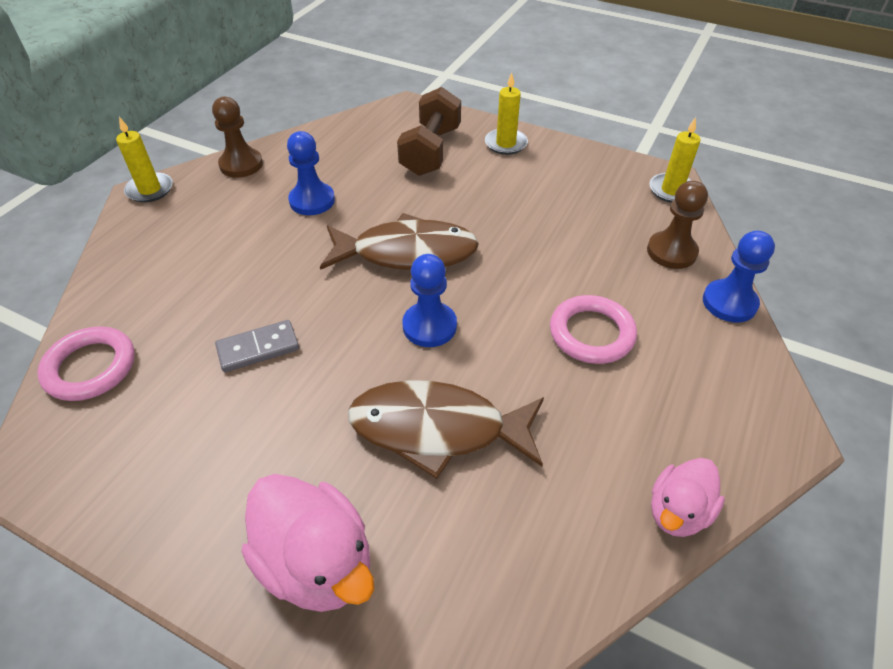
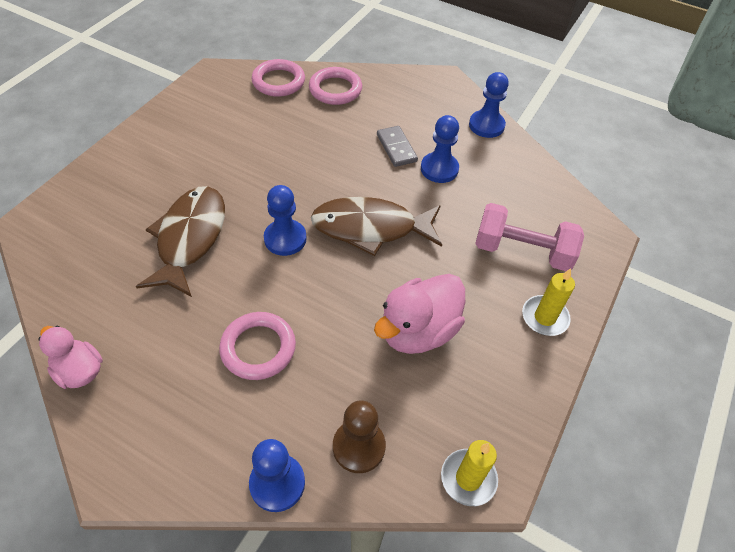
camera: 90 degrees right, 5 degrees up
(133, 297) = (335, 89): none -> pink ring
(150, 190) = (450, 82): yellow candle -> none
(241, 164) = (486, 125): brown pawn -> blue pawn
(258, 348) = (280, 149): grey domino -> grey domino (396, 148)
(317, 563) = (118, 182): pink duck -> pink duck (418, 331)
(407, 253) = (370, 228): brown fish -> brown fish turned 90 degrees clockwise
(431, 151) = (522, 251): brown dumbbell -> pink dumbbell

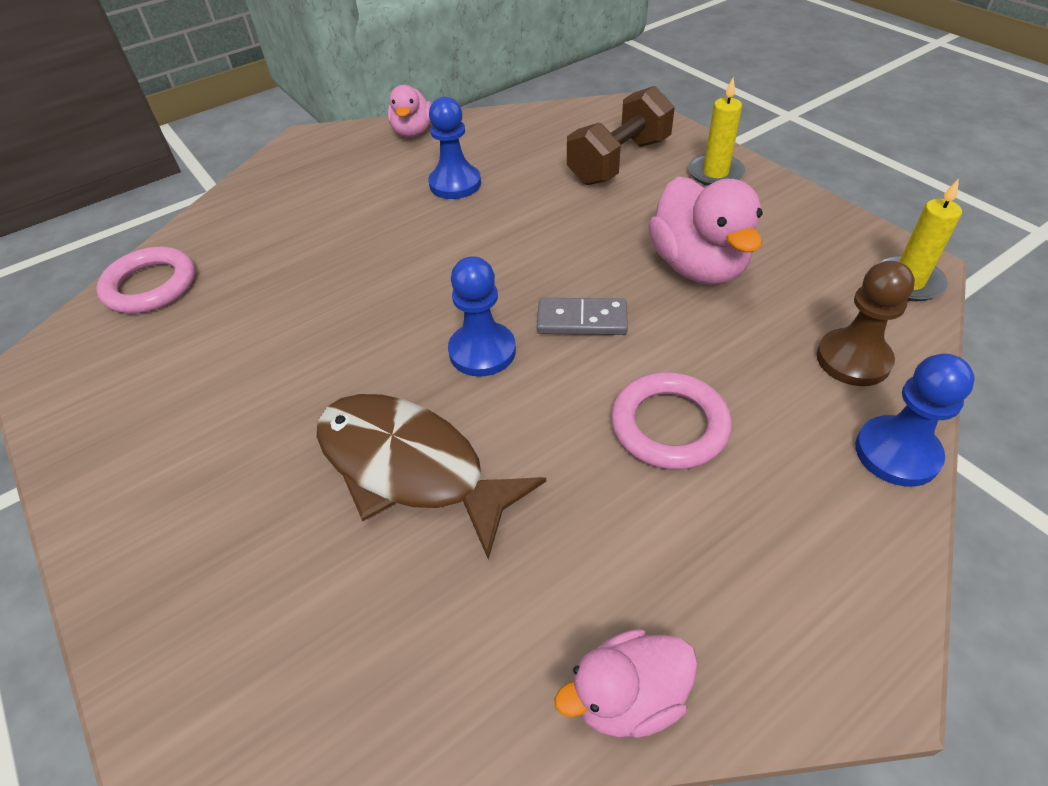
camera: 60 degrees left, 5 degrees down
(335, 89) = (229, 233): pink ring -> none
(370, 228) = (515, 264): brown fish -> none
(396, 148) = (391, 207): grey domino -> grey domino (582, 320)
(486, 125) = (413, 132): blue pawn -> pink duck
(522, 251) = (619, 162): pink dumbbell -> brown dumbbell

